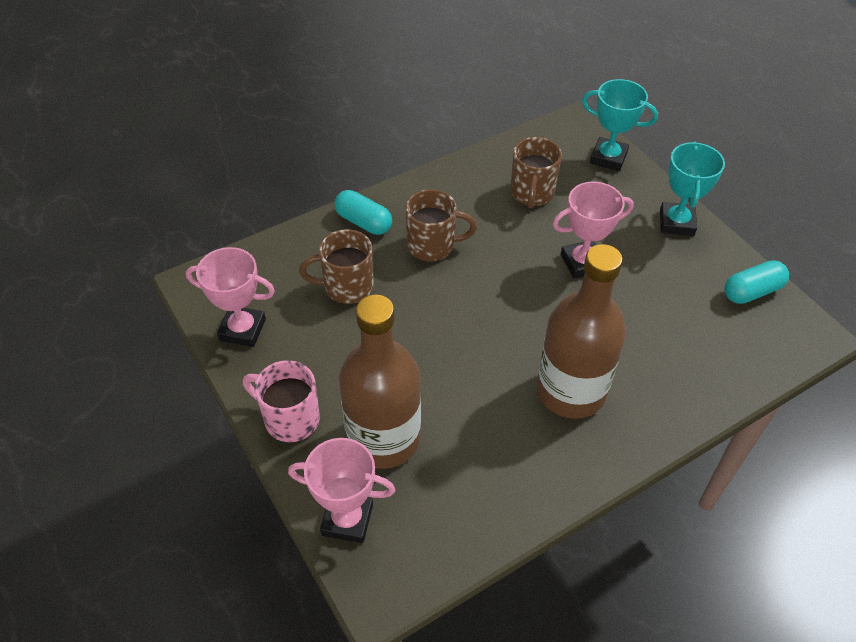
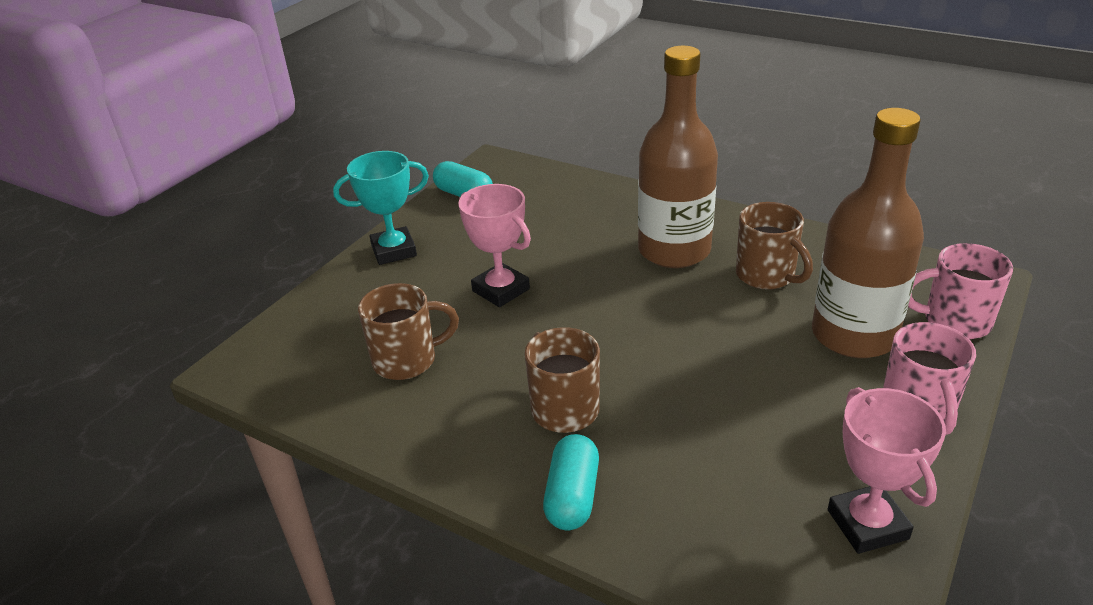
camera: 115 degrees left, 15 degrees down
(346, 287) = (700, 456): brown mug -> brown mug (767, 276)
(347, 520) = (954, 321): pink trophy -> pink mug
(608, 158) = (301, 322): turquoise trophy -> none

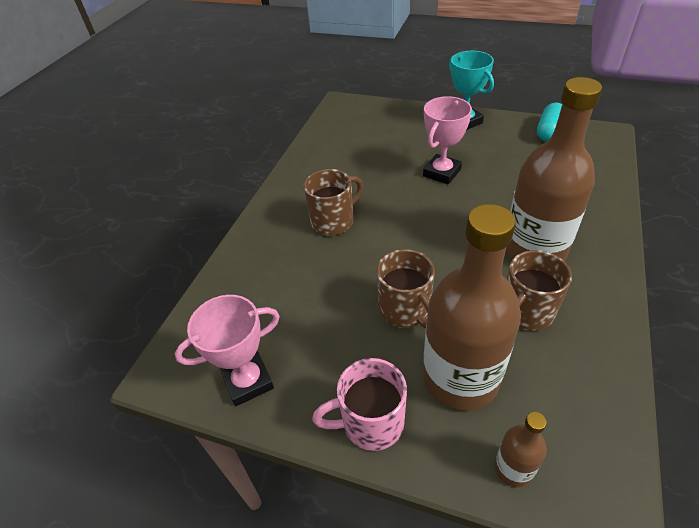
camera: 80 degrees right, 10 degrees up
(407, 360) = (361, 153): brown mug -> brown mug (406, 310)
(572, 496) = (264, 237): turquoise capsule -> none
(954, 321) = (513, 468): pink mug -> brown bottle

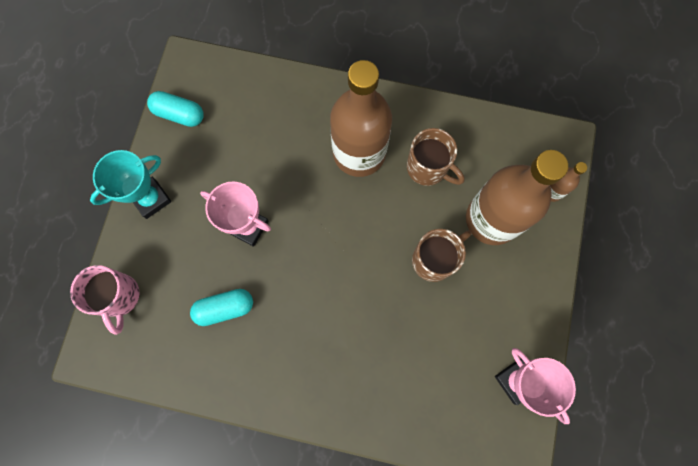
camera: 100 degrees left, 30 degrees up
(333, 221) = (326, 335): brown mug -> none
(367, 161) = (225, 308): none -> turquoise capsule
(370, 423) = (536, 281): pink mug -> pink mug (119, 297)

